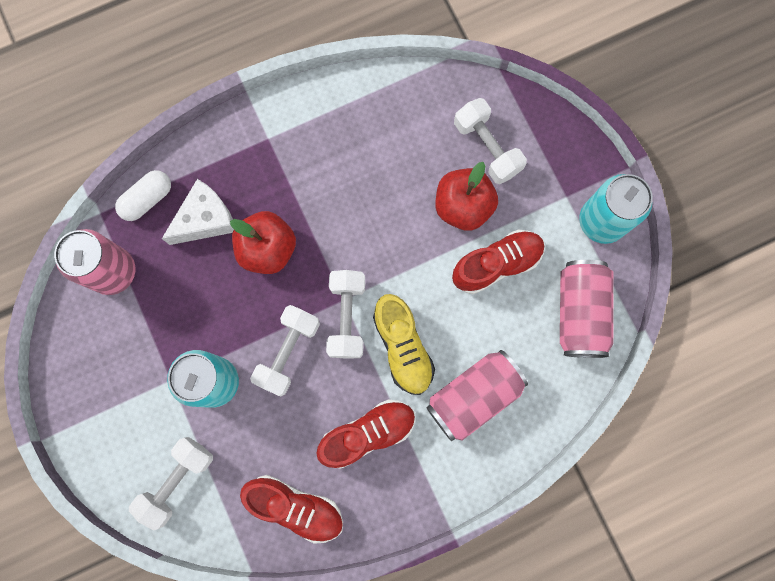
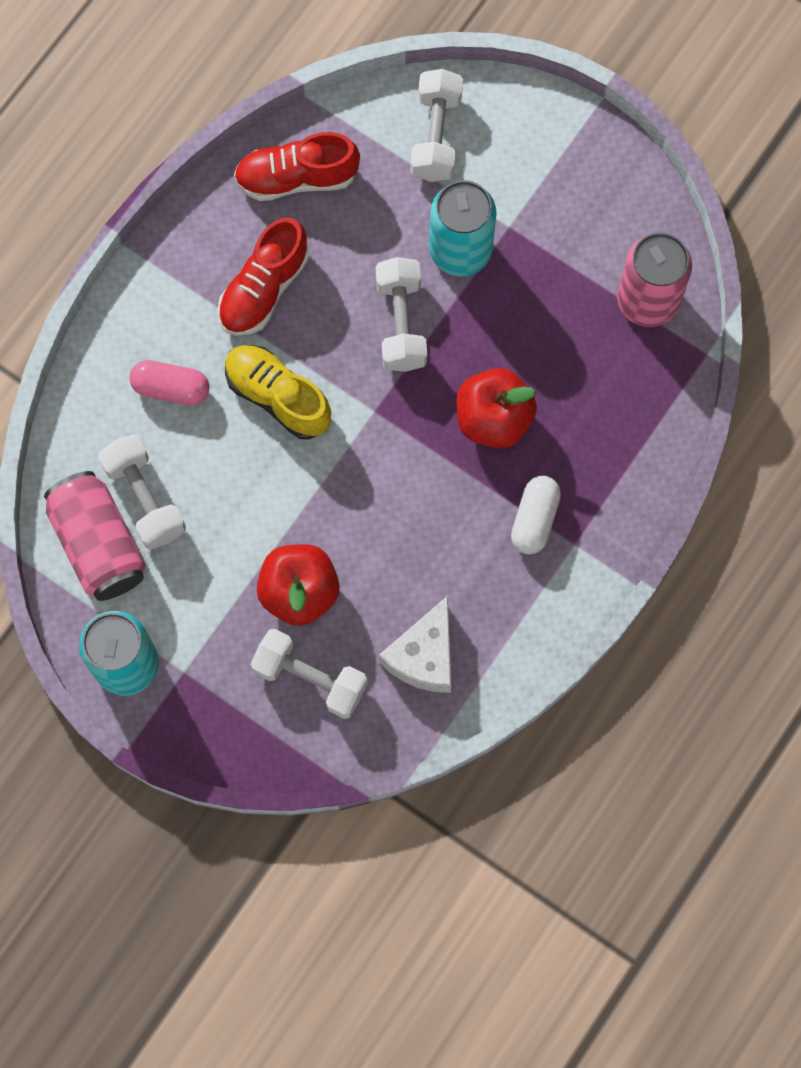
camera: 150 degrees right, 5 degrees down
(147, 199) = (664, 398): white capsule -> white capsule (534, 519)
(205, 219) = (584, 412): white cheese -> white cheese (424, 656)
(347, 317) = (359, 395): white dumbbell -> white dumbbell (145, 498)
(473, 396) = (171, 388): pink can -> pink capsule
(496, 264) = (223, 546): red shoe -> none

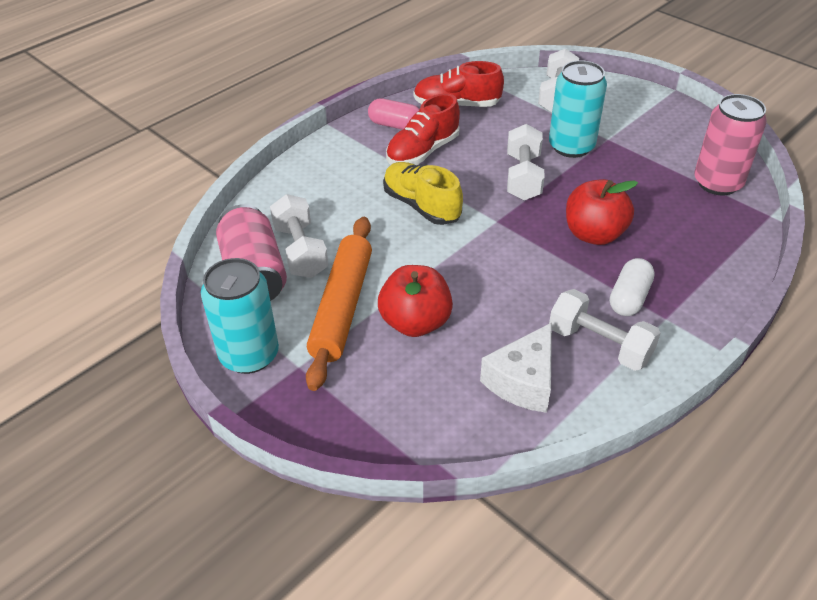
camera: 10 degrees right, 30 degrees down
(171, 388) = (340, 193): pink capsule -> pink capsule (395, 125)
(213, 581) = (342, 307): none -> orange rolling pin
(310, 678) = (413, 385): white dumbbell -> white dumbbell (599, 344)

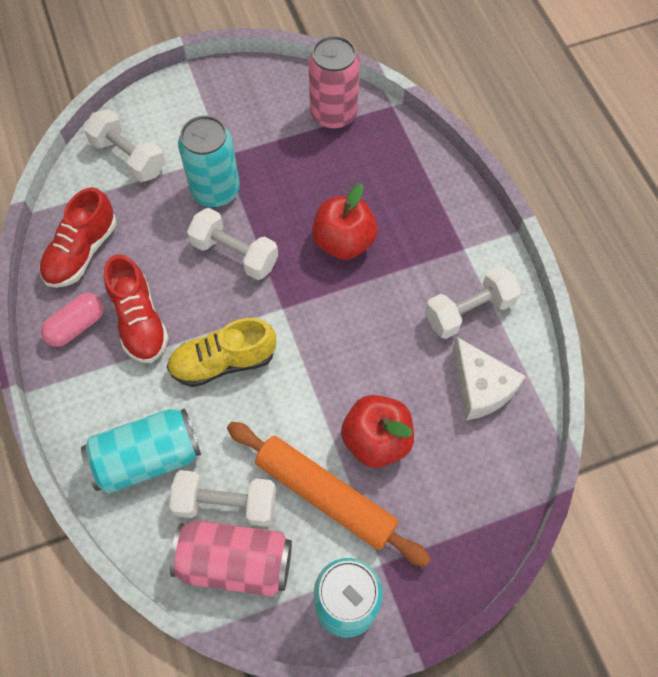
camera: 65 degrees left, 20 degrees up
(313, 196) = (147, 458): none -> turquoise can
(629, 298) = (430, 261): white capsule -> none

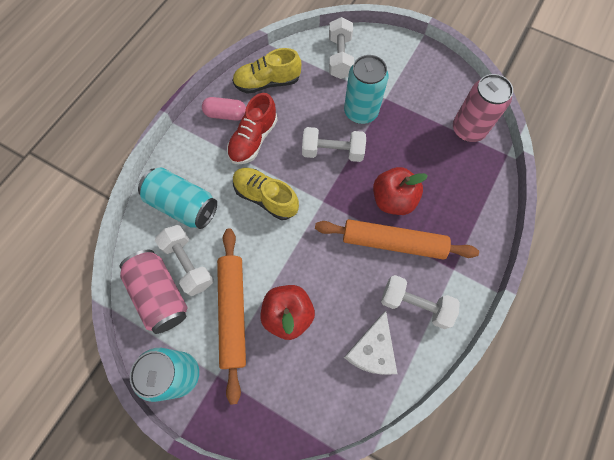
camera: 50 degrees right, 5 degrees up
(82, 252) = (267, 83): red shoe -> yellow shoe
(235, 254) = (332, 152): white dumbbell -> white dumbbell turned 75 degrees counterclockwise
(389, 279) = (393, 242): none -> orange rolling pin

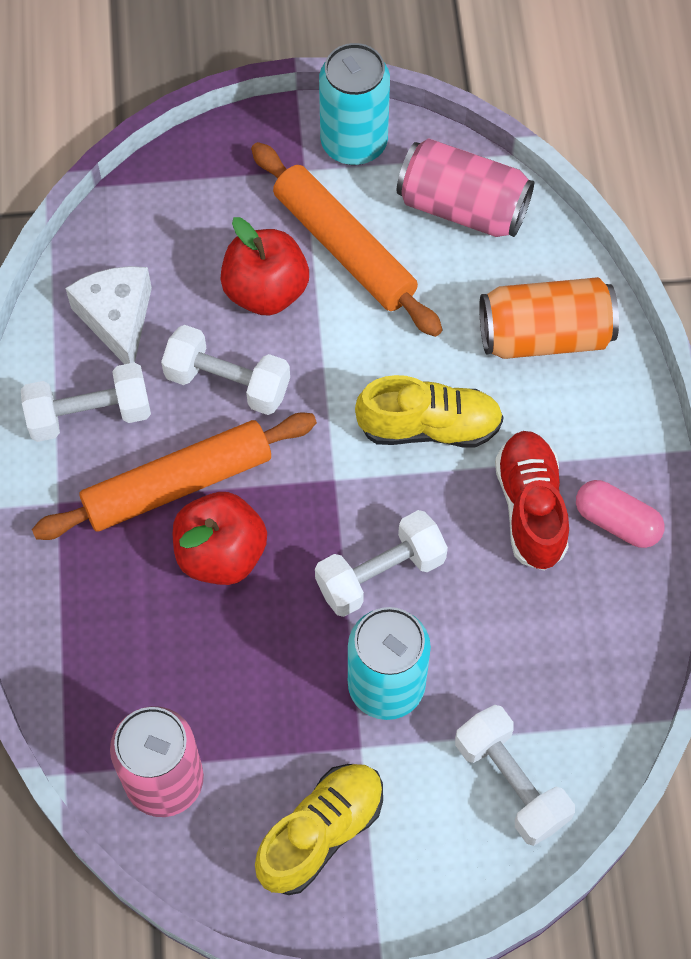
camera: 145 degrees right, 5 degrees down
(183, 205) = (544, 336): turquoise can -> orange can
(188, 264) = (460, 266): white dumbbell -> white dumbbell (227, 383)
(226, 114) = (617, 522): pink capsule -> pink capsule turned 60 degrees clockwise
(267, 83) = (600, 632): yellow shoe -> yellow shoe (321, 833)

